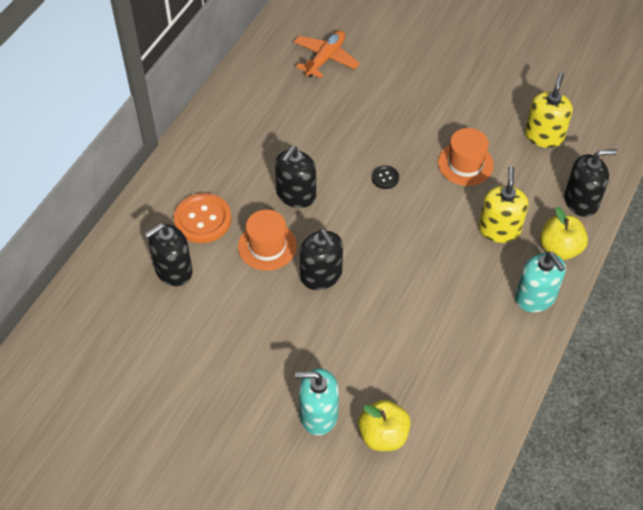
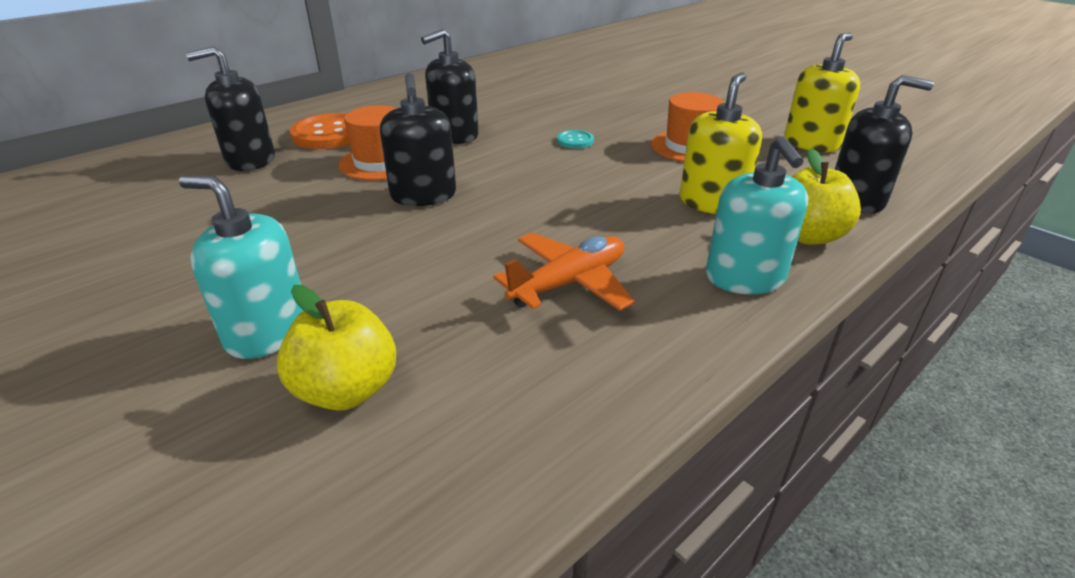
camera: 20 degrees right, 20 degrees down
(325, 58) = (567, 70): orange plane -> orange plane (569, 283)
(385, 178) = (575, 141): black button -> turquoise button

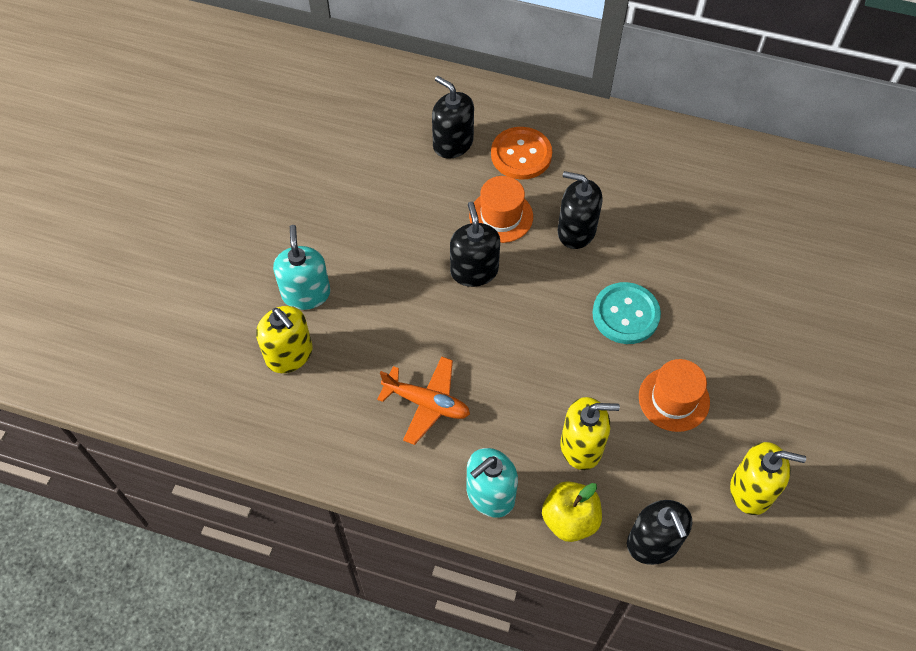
camera: 60 degrees right, 25 degrees up
(347, 390) = (289, 354): yellow apple -> yellow soap dispenser
(423, 195) = (474, 271): black soap dispenser -> black soap dispenser turned 120 degrees clockwise
(575, 141) = (625, 314): turquoise button -> turquoise button, size x2.02

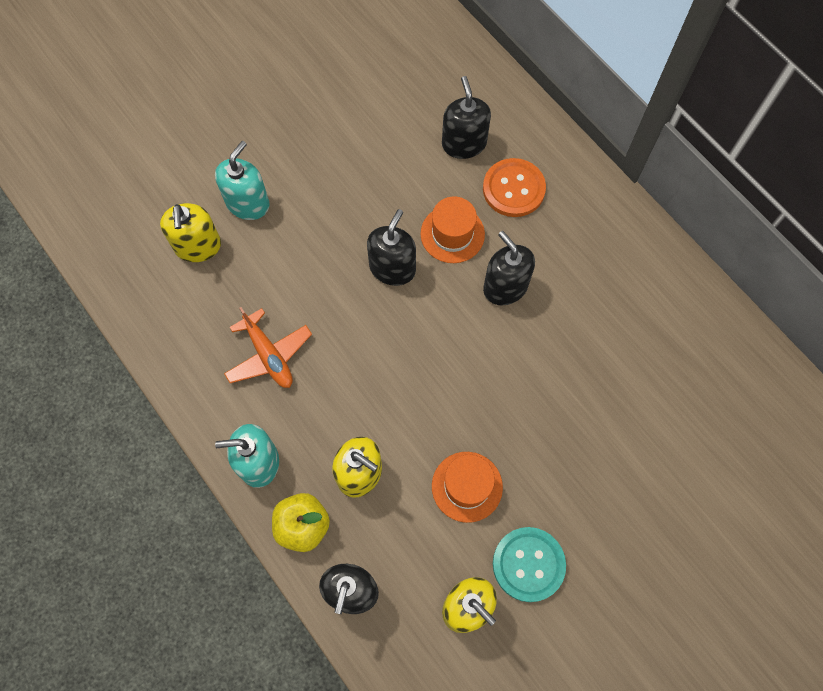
camera: 35 degrees right, 10 degrees up
(625, 314) = (487, 387): turquoise button -> turquoise button (528, 564)

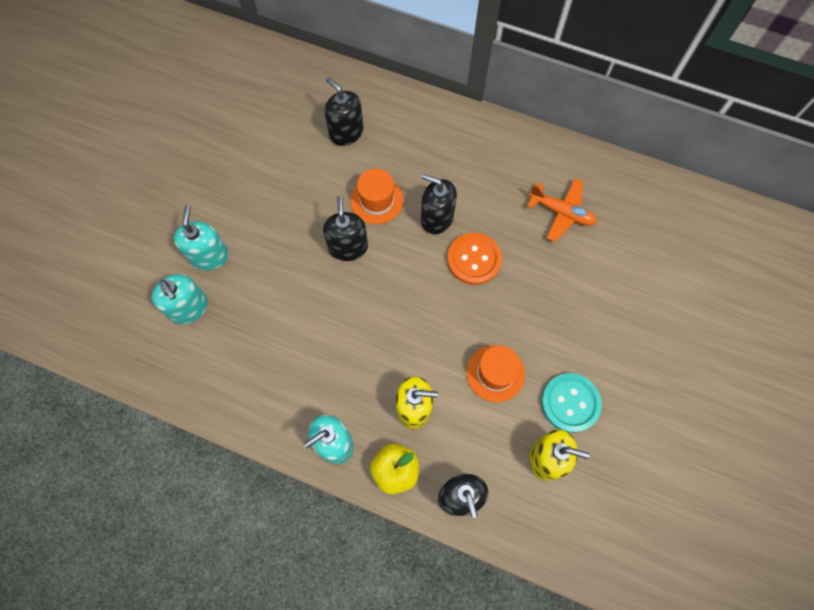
camera: 30 degrees left, 0 degrees up
(198, 246) = (189, 308): yellow soap dispenser -> turquoise soap dispenser
(269, 355) = (294, 359): orange plane -> orange plane (561, 212)
(513, 189) = (401, 147): orange button -> orange button (474, 259)

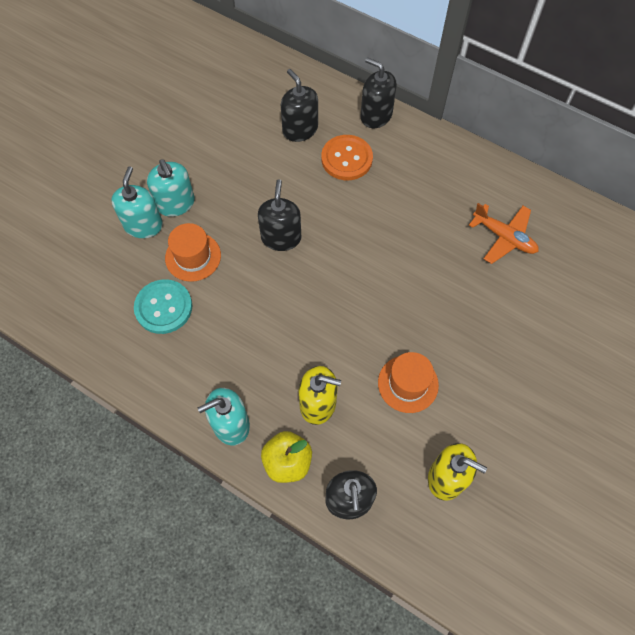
camera: 10 degrees right, 5 degrees down
(189, 308) = (114, 271): turquoise soap dispenser -> turquoise soap dispenser (176, 203)
(376, 200) = (318, 198): orange hat -> orange hat (193, 257)
(437, 218) = (375, 224): black soap dispenser -> black soap dispenser (376, 115)
(474, 259) = (406, 269): orange button -> orange button (346, 159)
(570, 403) = (481, 426): turquoise button -> turquoise button (163, 307)

